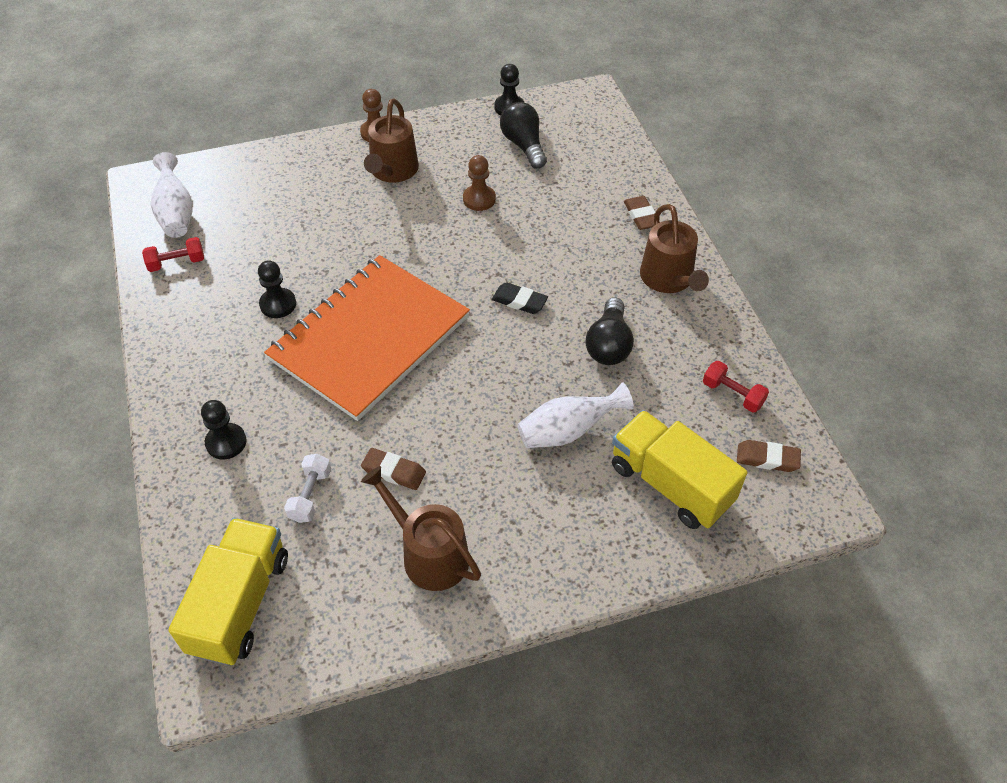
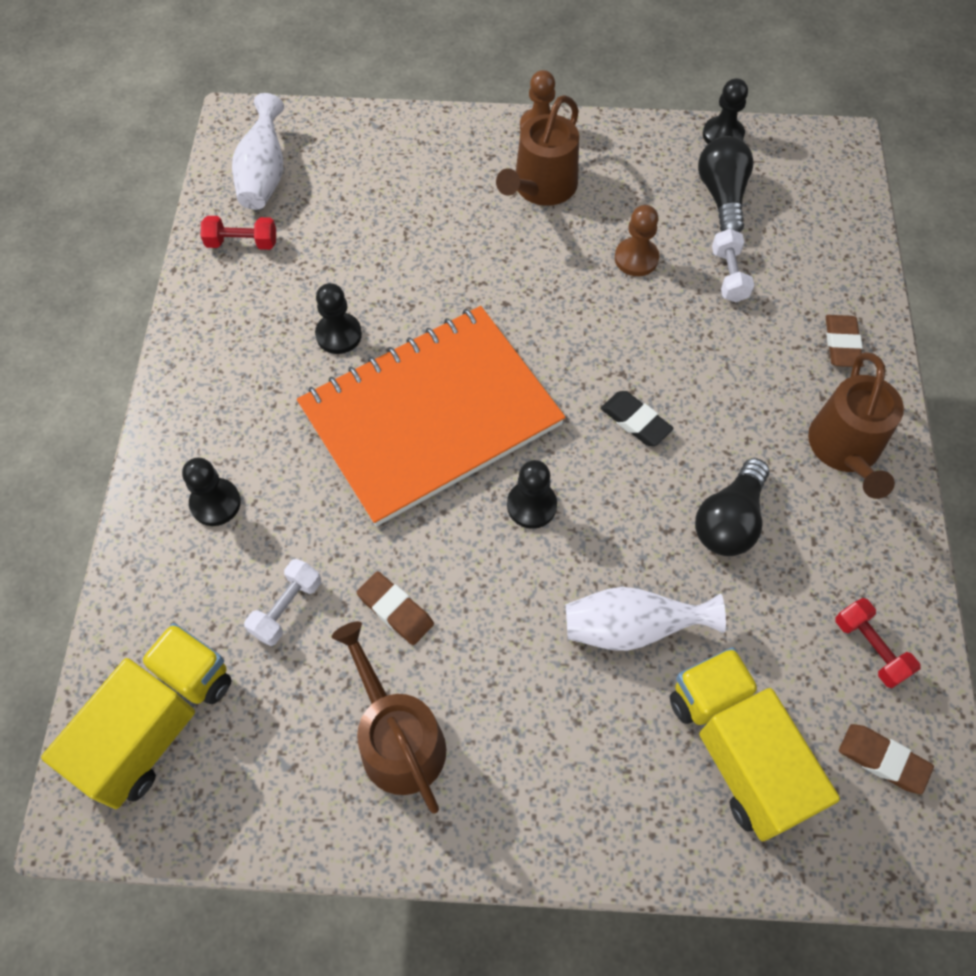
camera: 20 degrees right, 10 degrees up
(467, 375) = (531, 505): none -> black pawn
(548, 193) = (729, 275): none -> white dumbbell

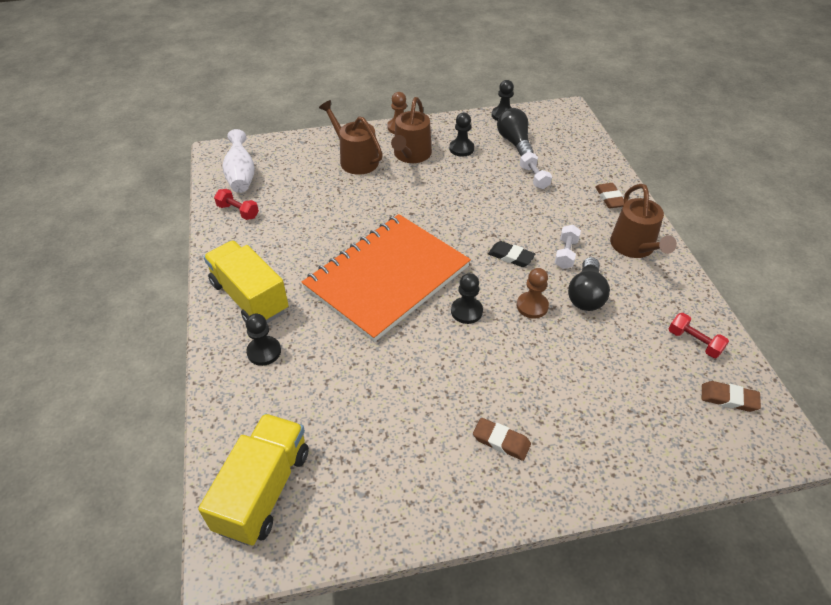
camera: 15 degrees left, 15 degrees down
(242, 243) = (238, 211): red dumbbell -> red dumbbell turned 45 degrees clockwise
(287, 608) = (331, 400): white dumbbell -> white dumbbell (566, 254)
(339, 335) = (315, 247): black pawn -> black pawn (461, 149)
(395, 610) = (403, 386): brown eraser -> brown eraser (501, 441)
(398, 739) = (431, 459): brown watering can -> brown watering can (355, 160)
(631, 628) = (552, 363): white vase -> none
(636, 258) = (478, 179): brown pawn -> brown pawn (532, 306)
(737, 751) = (643, 414): yellow truck -> yellow truck (250, 297)

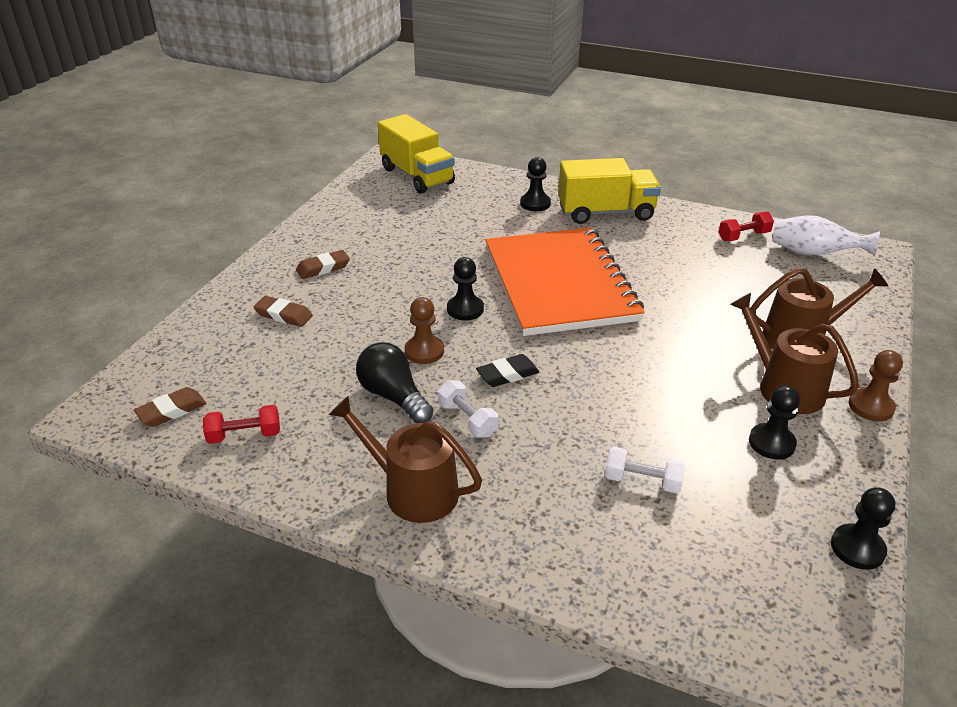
camera: 125 degrees right, 10 degrees down
(514, 142) = (755, 513): black light bulb -> none
(609, 198) = (527, 536): brown eraser -> brown eraser (283, 315)

